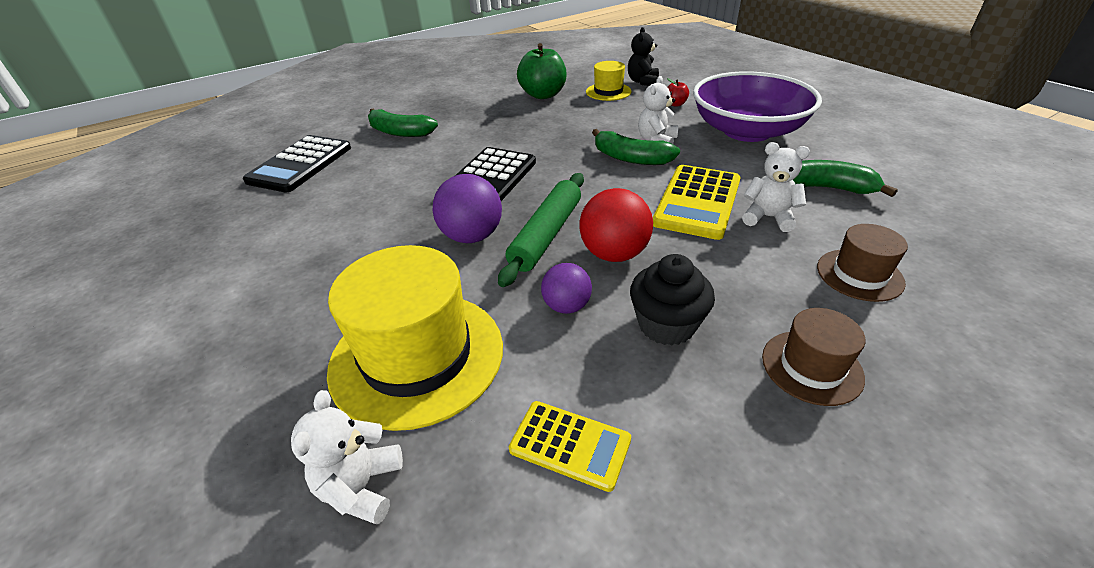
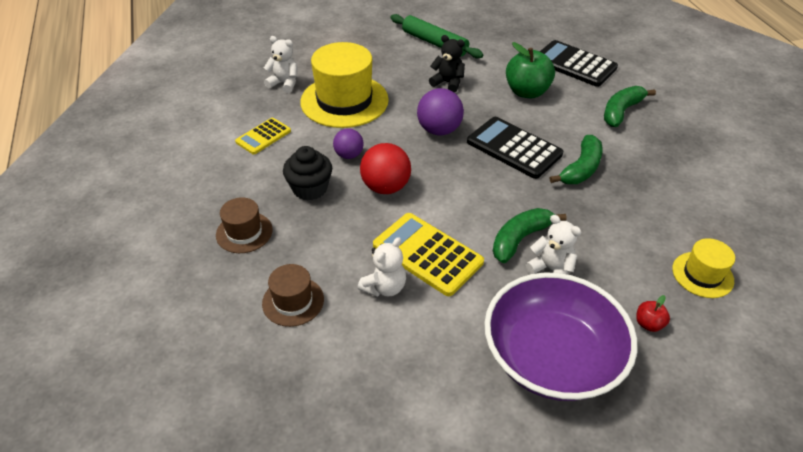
camera: 105 degrees right, 5 degrees up
(543, 95) = (700, 216): green apple -> green apple (527, 92)
(546, 235) = (424, 162): green rolling pin -> green rolling pin (434, 43)
(642, 82) = (736, 320): black teddy bear -> black teddy bear (448, 83)
(825, 188) = (408, 354): green banana -> green banana (581, 169)

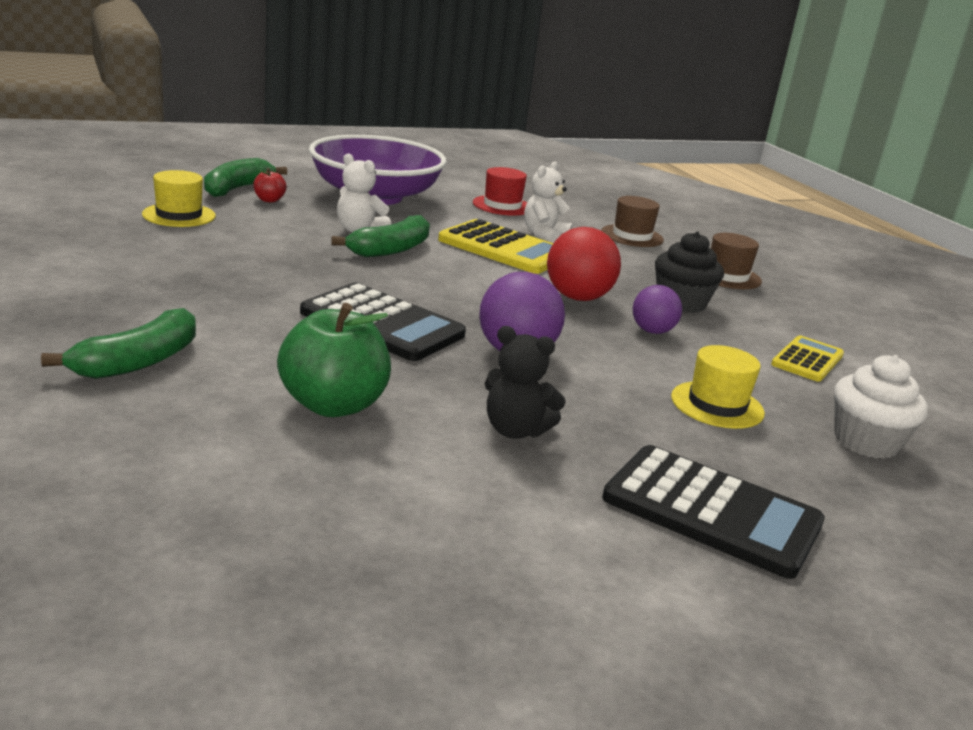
camera: 170 degrees right, 20 degrees down
(284, 83) = (866, 442): white teddy bear -> white cupcake
(344, 101) = (717, 405): yellow hat -> yellow hat, size x0.52
(414, 358) = (502, 205): none -> red hat
(434, 43) = (575, 539): green rolling pin -> none
(574, 64) = (178, 464): black calculator -> black calculator (711, 511)
(581, 169) = (276, 296): green banana -> green banana (237, 189)

